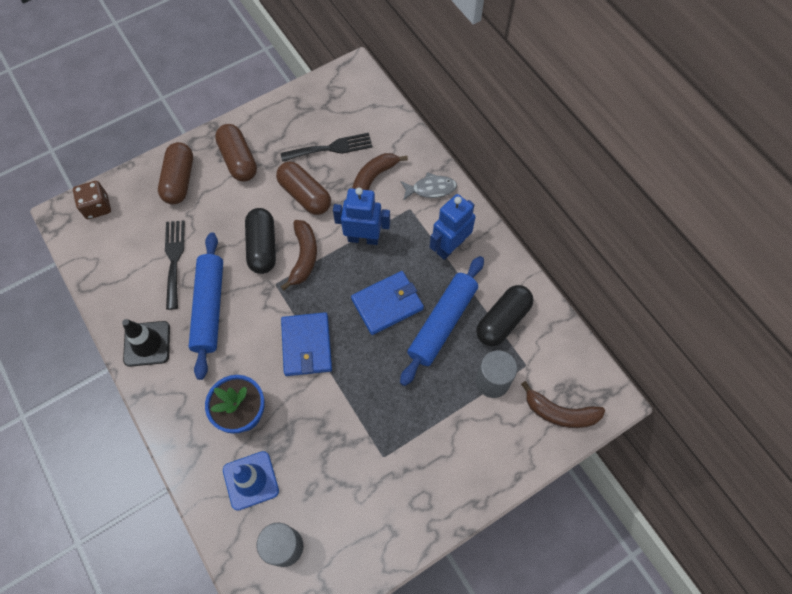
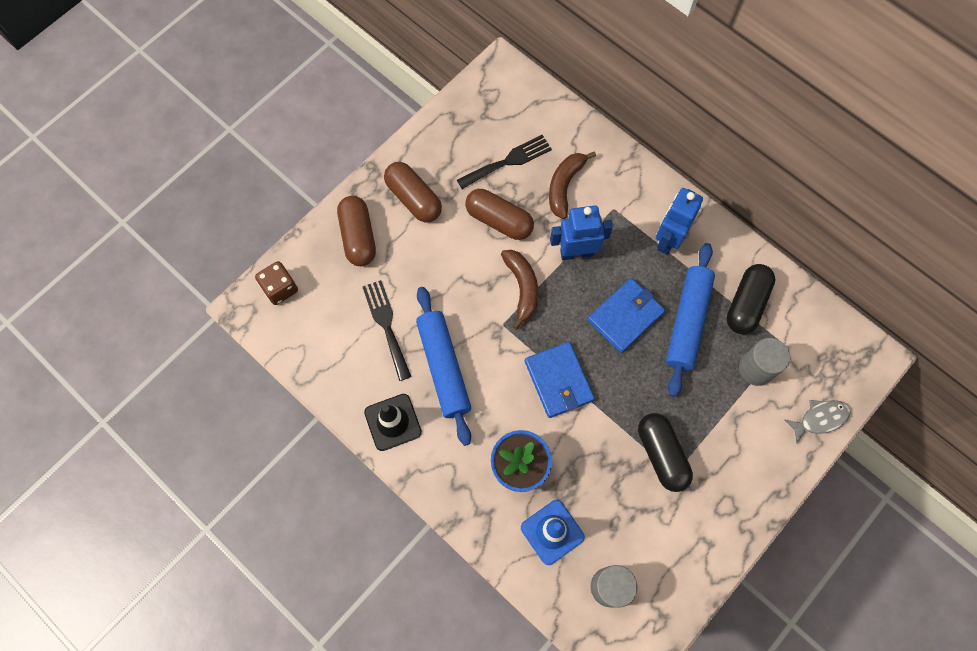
camera: 15 degrees left, 5 degrees up
(262, 247) = (475, 288): black capsule -> black capsule (661, 454)
(431, 189) = (628, 181): grey fish -> grey fish (820, 419)
(560, 413) = (831, 383): brown banana -> none

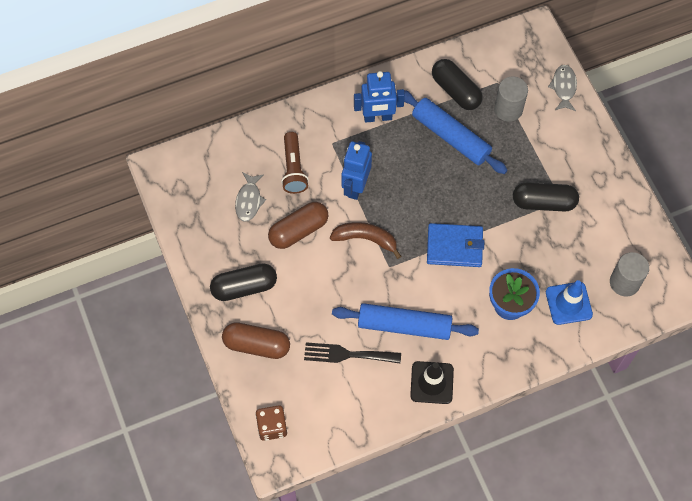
camera: 65 degrees left, 5 degrees down
(413, 198) = (244, 287): brown capsule -> black capsule
(508, 161) = (249, 200): black fork -> grey fish
(564, 186) = (293, 169): brown banana -> brown flashlight
(625, 316) = (425, 176): blue wallet -> none
(668, 239) = (377, 117): blue robot -> blue robot turned 60 degrees counterclockwise

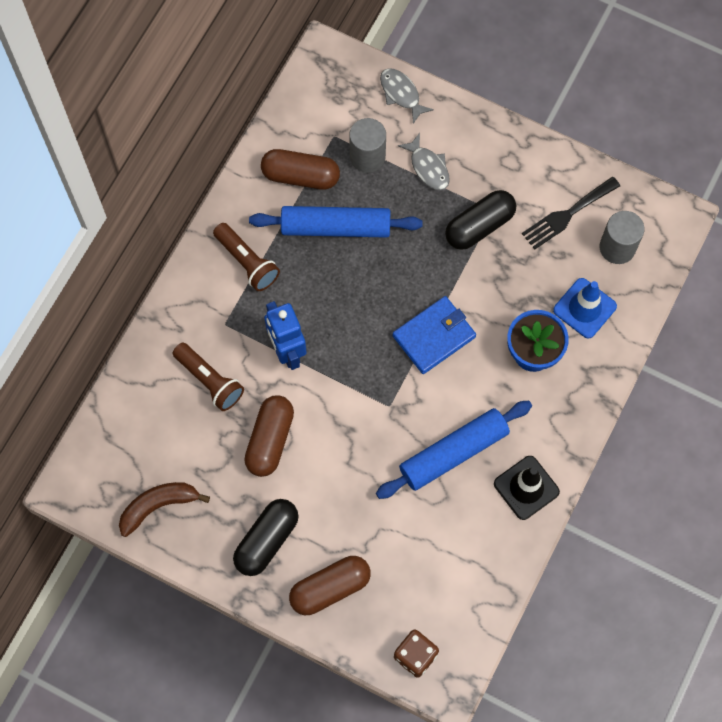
camera: 40 degrees left, 5 degrees up
(249, 200) = (193, 449): grey fish -> grey fish (428, 167)
(347, 354) = (424, 525): black fork -> black fork (567, 215)
(366, 239) = (343, 396): brown banana -> brown banana (158, 506)
(377, 117) = (247, 262): blue robot -> brown flashlight
(455, 91) = (300, 176): black capsule -> brown capsule

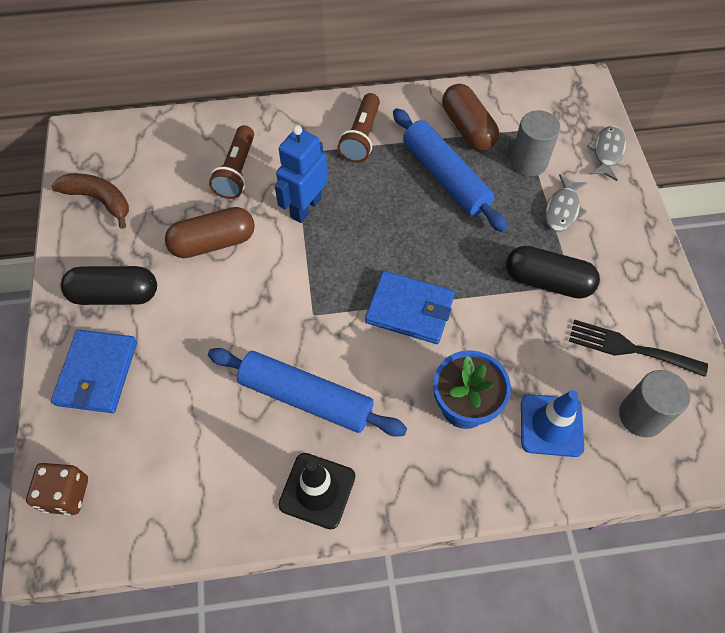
camera: 55 degrees right, 10 degrees down
(330, 588) = (97, 373): brown capsule -> blue wallet

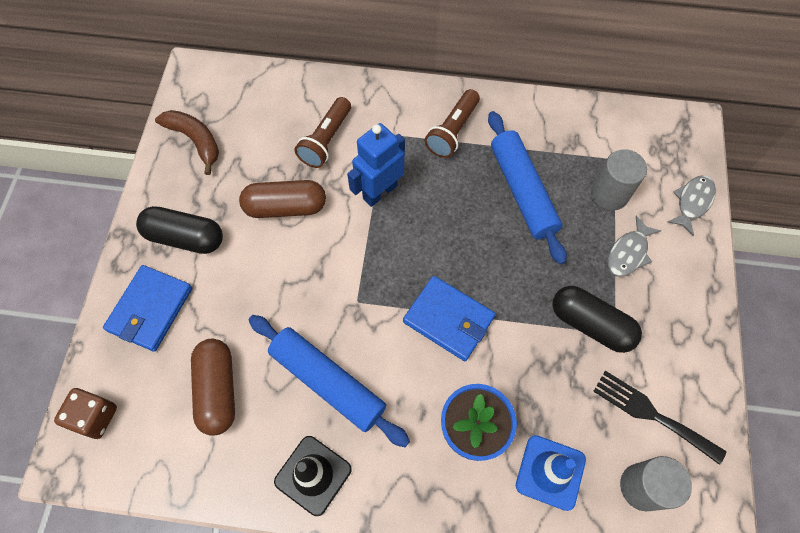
camera: 15 degrees right, 5 degrees up
(467, 129) = (559, 145): brown capsule -> brown capsule (218, 390)

